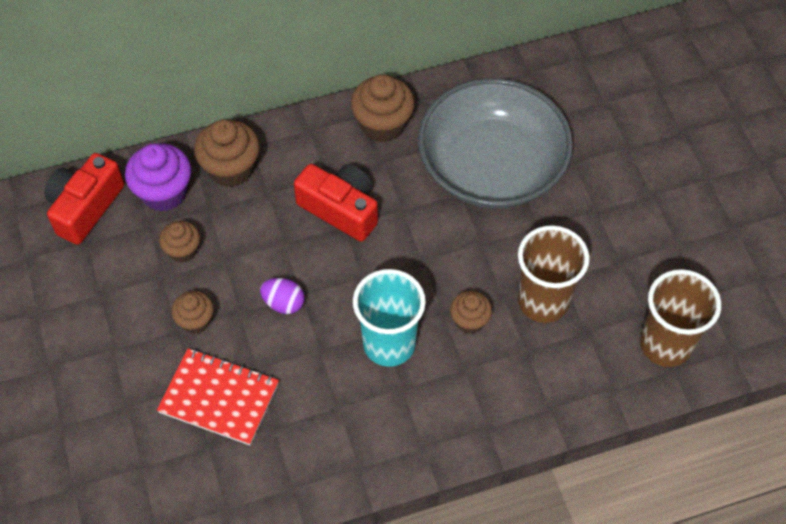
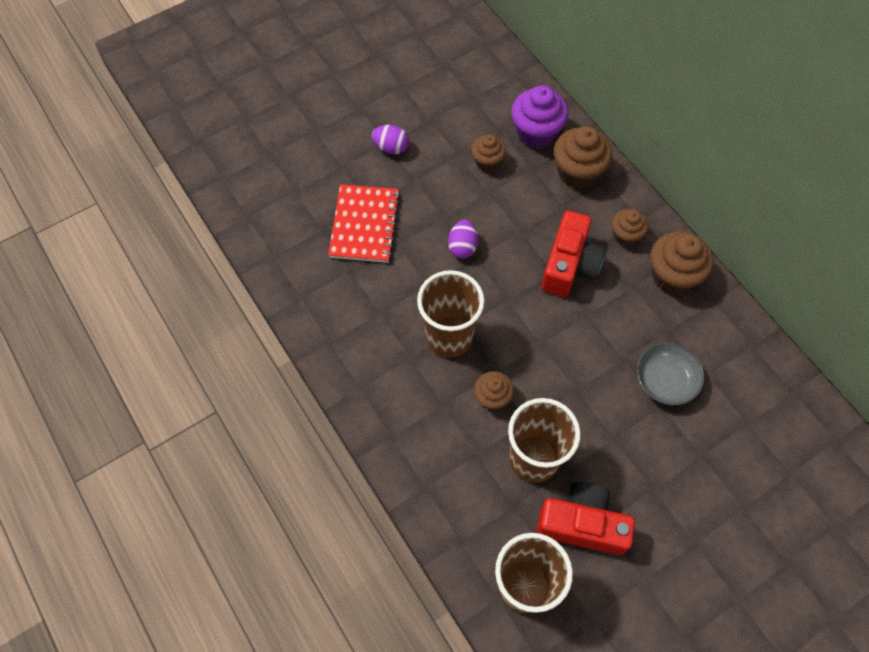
camera: 75 degrees right, 5 degrees up
(85, 207) = (503, 86): red camera -> red camera (582, 524)
(122, 345) = (391, 148): none -> purple egg
(195, 321) = (427, 189): brown cupcake -> brown cupcake (625, 235)
(389, 344) = (449, 337): turquoise cup -> brown cup
(491, 166) = (665, 380): grey bowl -> grey bowl, size x0.44

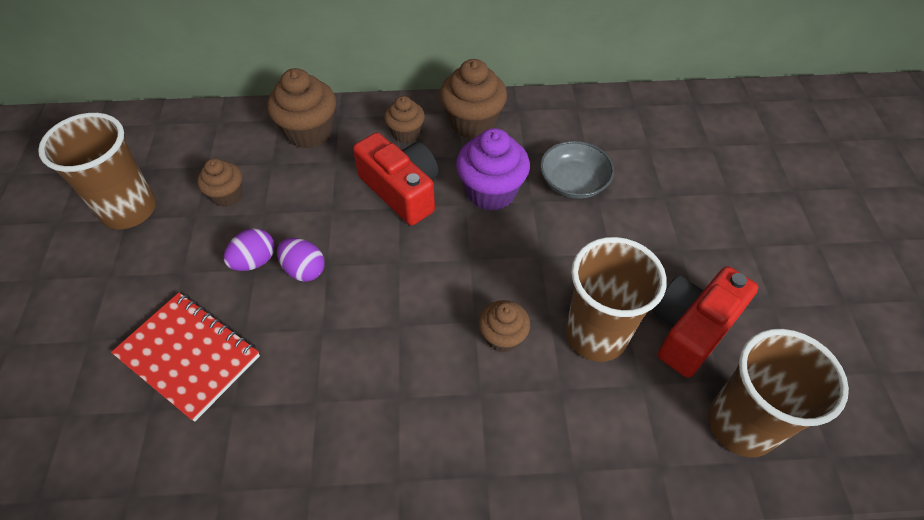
camera: 60 degrees left, 10 degrees down
(391, 148) = (119, 274): purple egg -> purple egg (254, 261)
(449, 337) = (401, 341): brown cup -> brown cup (129, 210)
(536, 133) = (236, 140): purple cupcake -> purple cupcake (491, 192)

